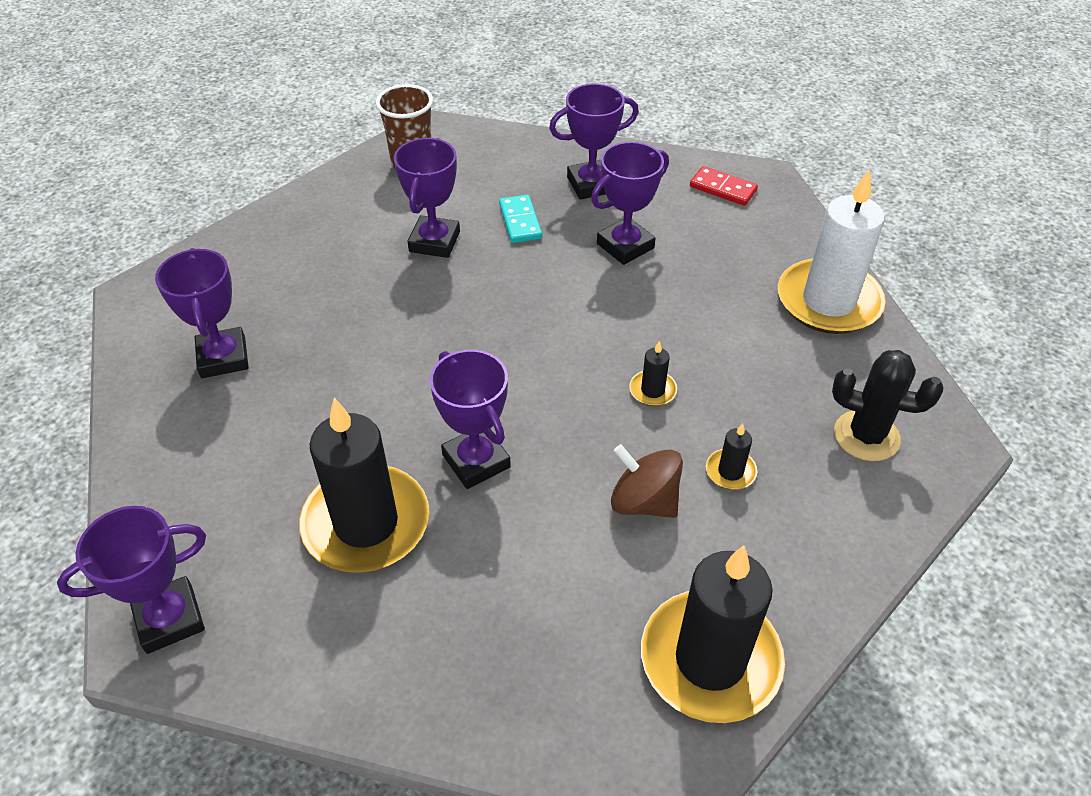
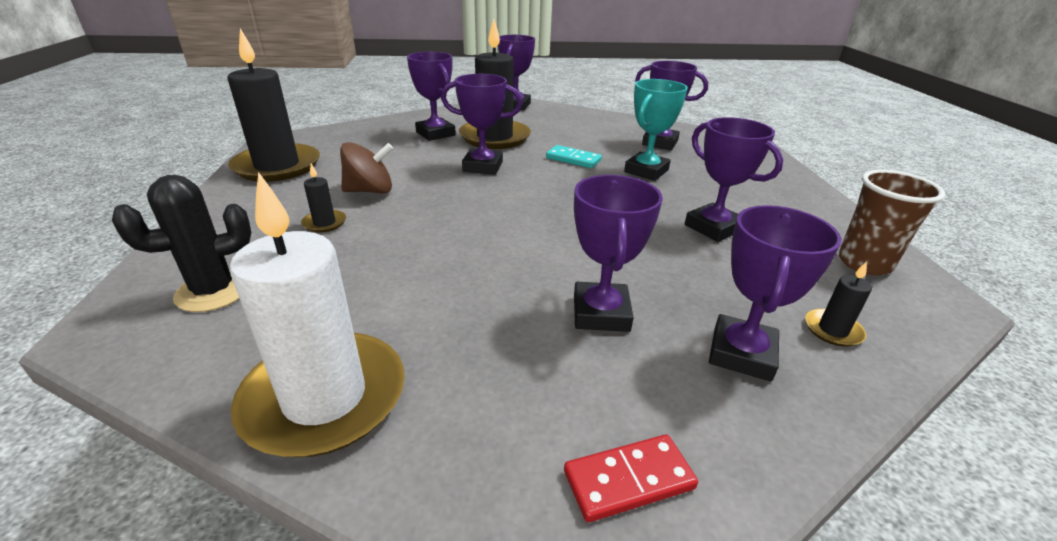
camera: 130 degrees right, 15 degrees down
(341, 328) = (646, 171): none -> turquoise trophy
(420, 603) = (435, 134): none -> purple trophy
(520, 221) = (706, 275): turquoise domino -> turquoise domino (573, 159)
(652, 390) = (427, 233): black candle -> black candle (832, 330)

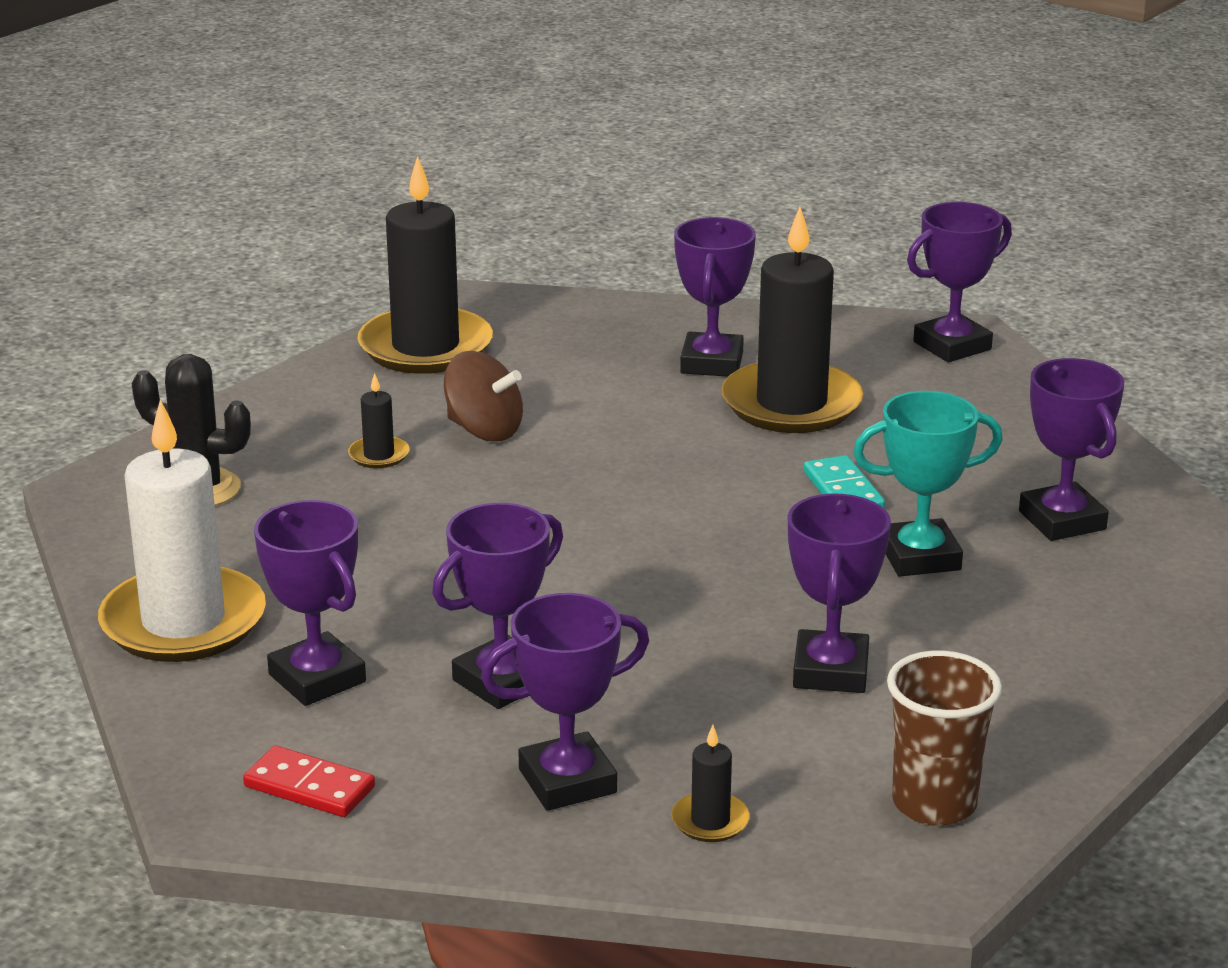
camera: 45 degrees right, 5 degrees down
(483, 166) = (684, 450): purple trophy -> purple trophy (317, 678)

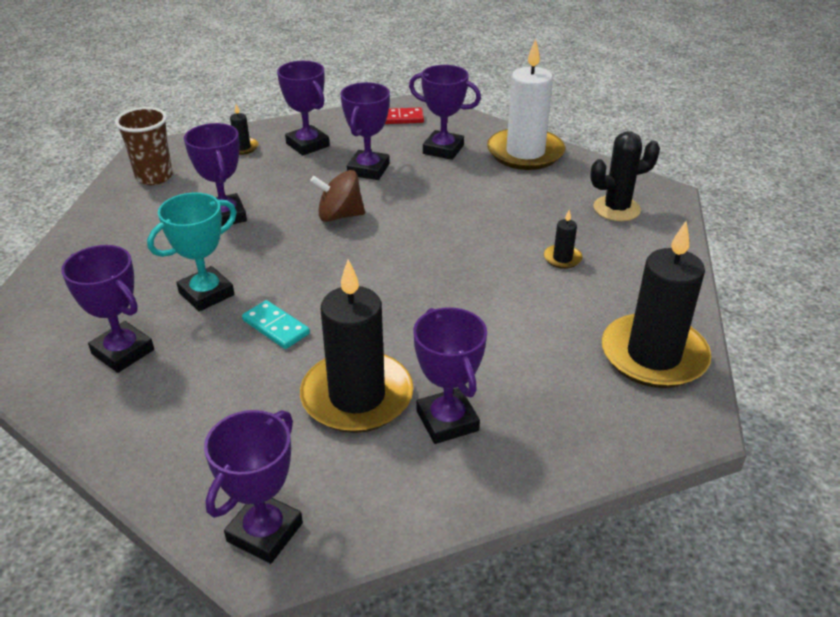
camera: 150 degrees right, 10 degrees up
(484, 430) = (529, 296): brown spinning top -> brown spinning top (339, 216)
(567, 781) = (307, 145): purple trophy -> purple trophy turned 75 degrees counterclockwise

